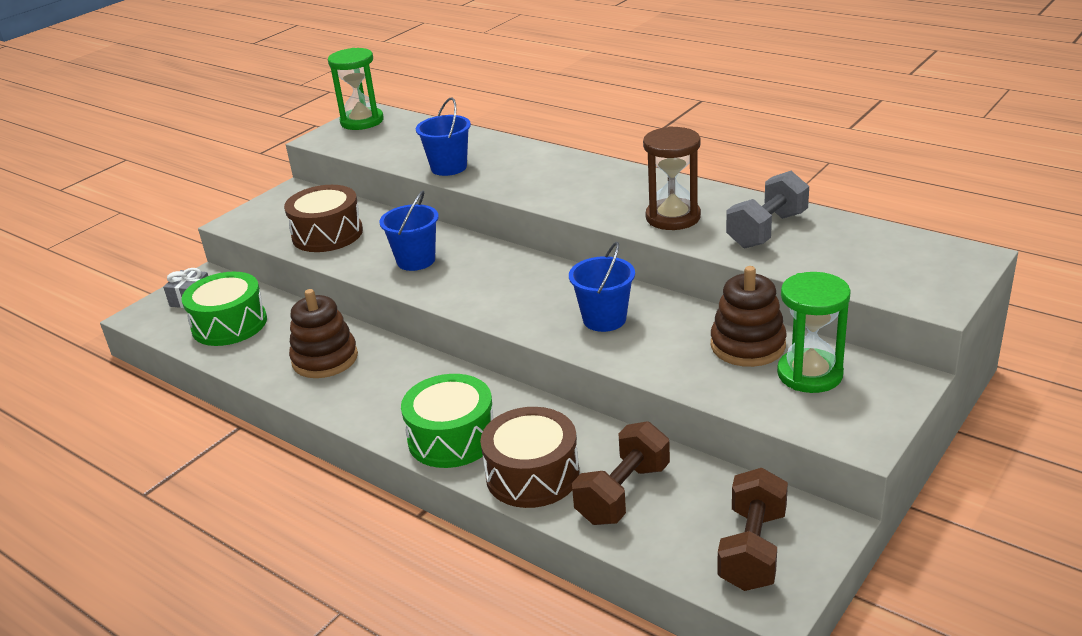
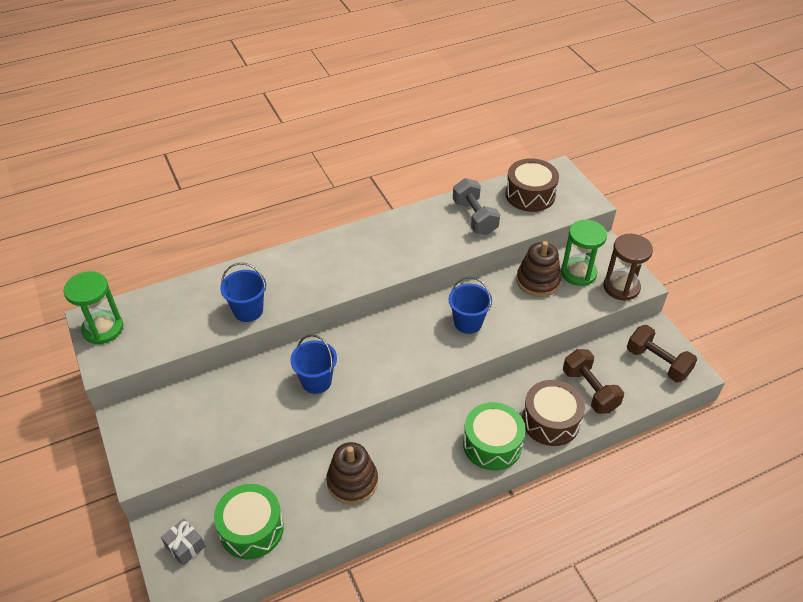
camera: 65 degrees left, 15 degrees up
(327, 234) = (225, 418): brown drum -> brown drum (530, 195)
(673, 217) = (426, 243): brown hourglass -> brown hourglass (621, 287)

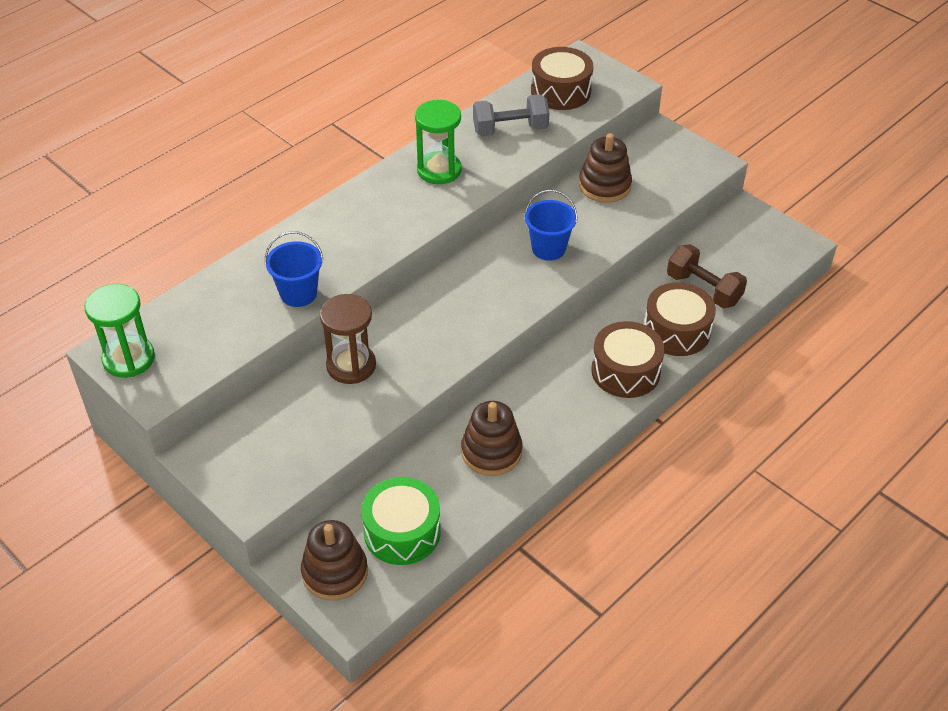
camera: 20 degrees left, 0 degrees up
(185, 546) = (335, 572): grey gift -> brown stacking toy
(316, 381) = (408, 354): blue bucket -> none
(474, 217) = (510, 130): grey dumbbell -> grey dumbbell turned 60 degrees counterclockwise
(492, 444) = (625, 371): green drum -> brown drum
(578, 273) = (644, 167): green hourglass -> green hourglass (439, 170)
(621, 287) = (697, 170): brown hourglass -> brown hourglass (351, 365)
(657, 363) = (761, 243): brown dumbbell -> none

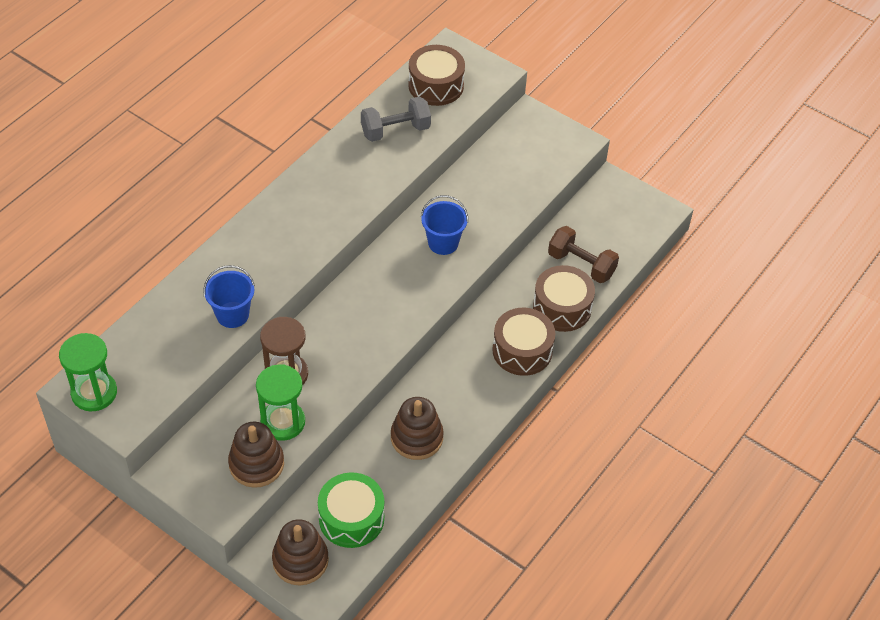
camera: 10 degrees left, 5 degrees up
(439, 170) = (337, 178): green hourglass -> green hourglass (283, 422)
(604, 186) = (485, 174): brown stacking toy -> brown stacking toy (256, 464)

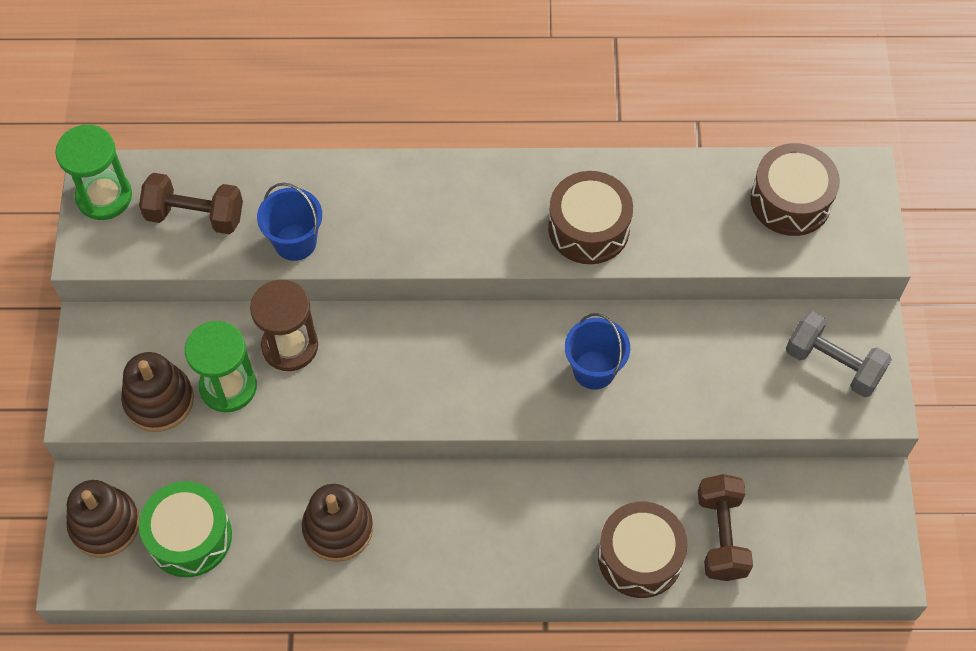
camera: 55 degrees right, 10 degrees up
(160, 353) = (195, 215): none -> brown dumbbell
(395, 130) = (683, 209): grey dumbbell -> grey dumbbell (833, 364)
(522, 350) = (542, 555): brown drum -> brown drum (588, 228)

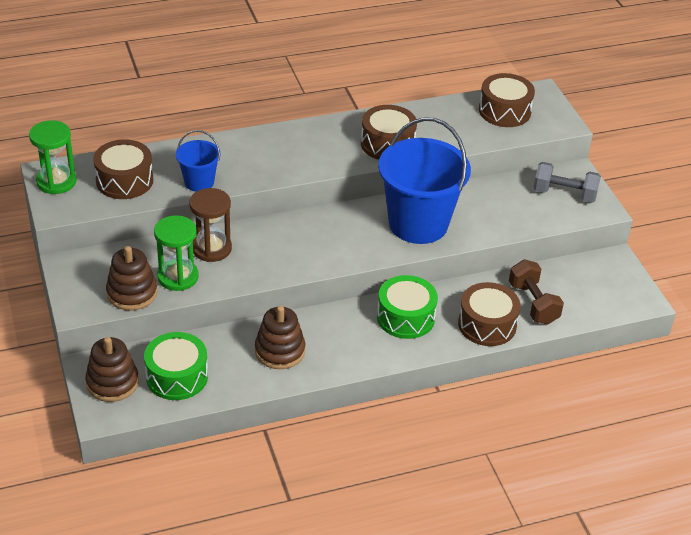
camera: 20 degrees left, 20 degrees down
(195, 215) = (124, 180): brown dumbbell -> brown drum
(530, 514) = (405, 317): none -> green drum
(594, 370) = (418, 224): blue bucket -> blue bucket, size x2.06

